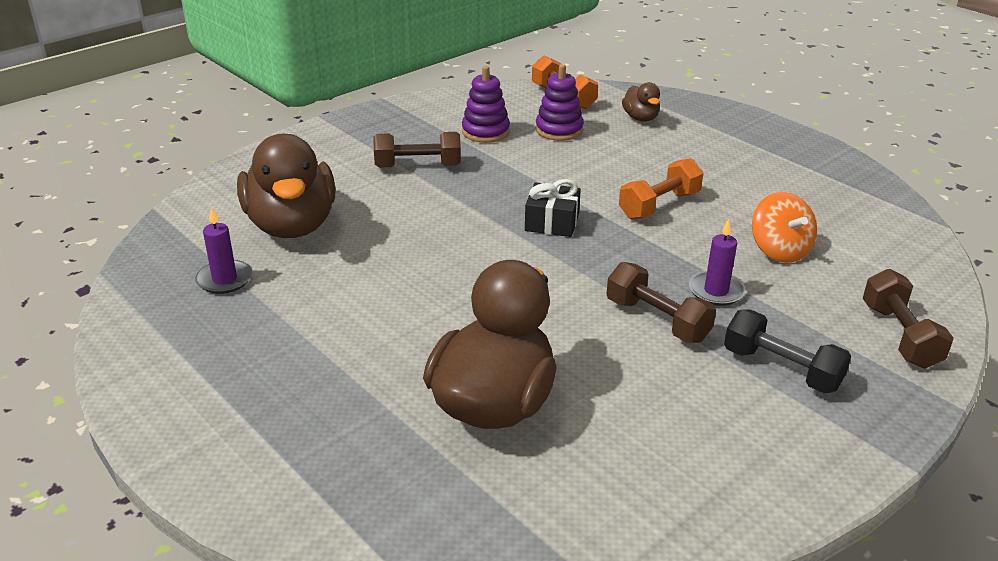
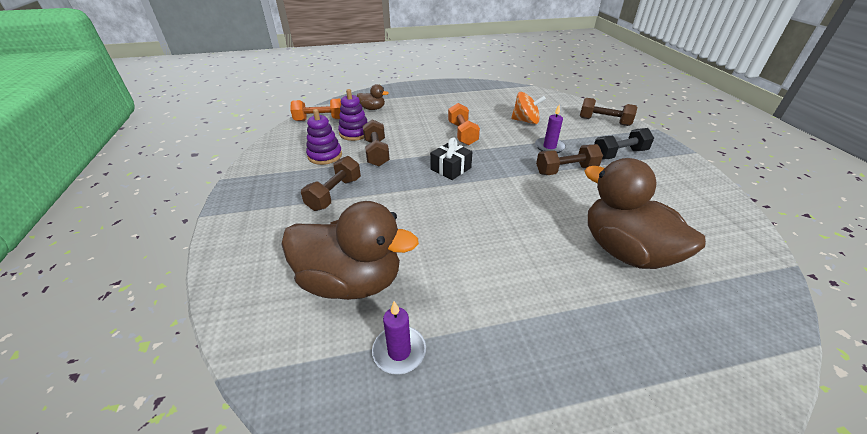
camera: 60 degrees left, 5 degrees up
(529, 160) = (376, 153): none -> brown dumbbell

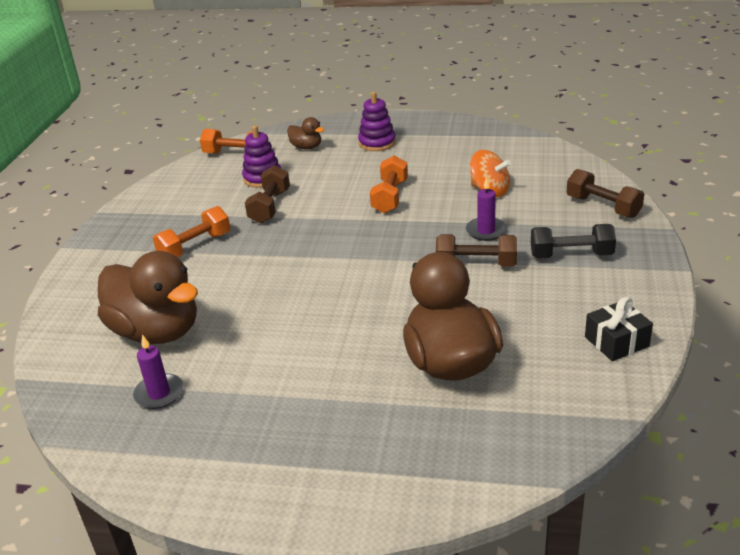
camera: 25 degrees right, 5 degrees down
(325, 156) = (212, 202): purple stacking toy -> purple stacking toy (377, 143)
(334, 194) = (195, 246): brown dumbbell -> orange dumbbell
(450, 168) = (338, 239): black gift -> black gift (616, 341)

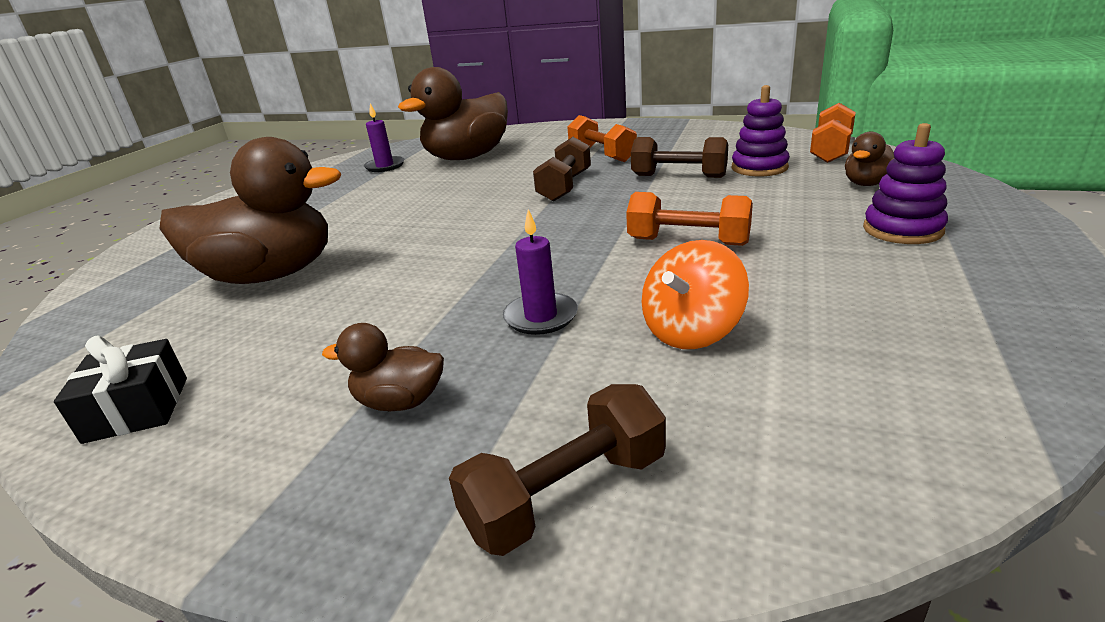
camera: 100 degrees right, 5 degrees down
(476, 264) = (450, 302): brown dumbbell -> brown dumbbell (565, 187)
(571, 255) = (400, 402): black dumbbell -> brown duck

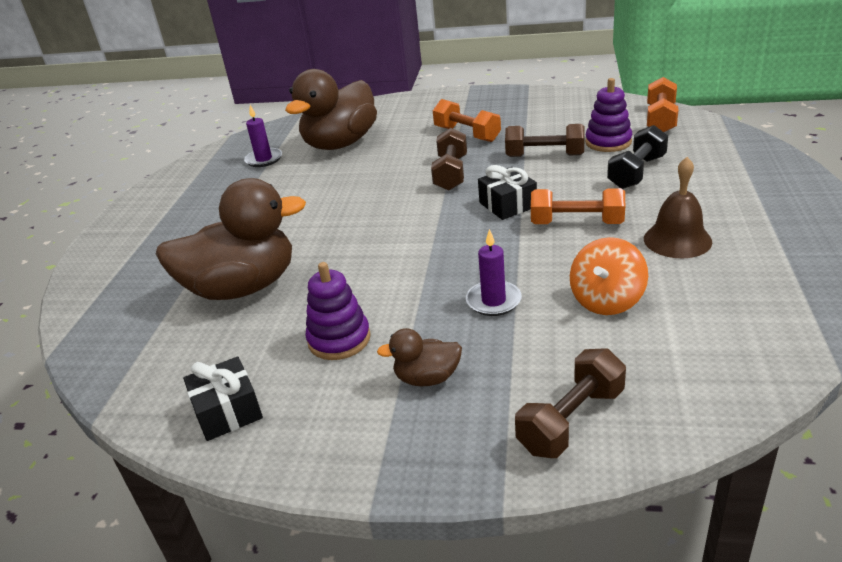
camera: 10 degrees left, 5 degrees up
(613, 218) = (507, 205): none -> black gift
(784, 197) = (637, 172): none -> black dumbbell
(816, 269) = (677, 240): none -> brown bell
(867, 184) = (696, 154): brown duck -> none
(902, 230) = (729, 199): purple stacking toy -> purple stacking toy (339, 339)

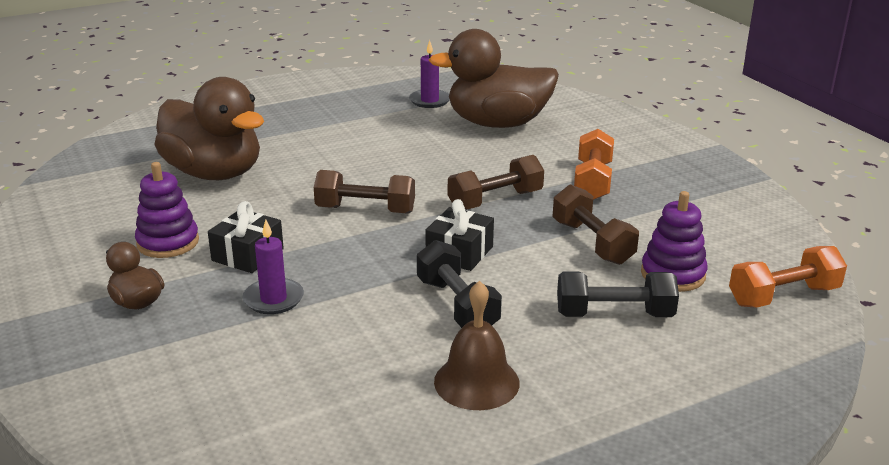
camera: 50 degrees right, 5 degrees down
(228, 411) = (54, 230): black gift -> black gift (248, 255)
(571, 420) = (113, 395): brown dumbbell -> brown dumbbell (365, 210)
(576, 223) = (457, 305): orange dumbbell -> black dumbbell
(606, 300) = (318, 364): orange spinning top -> none

